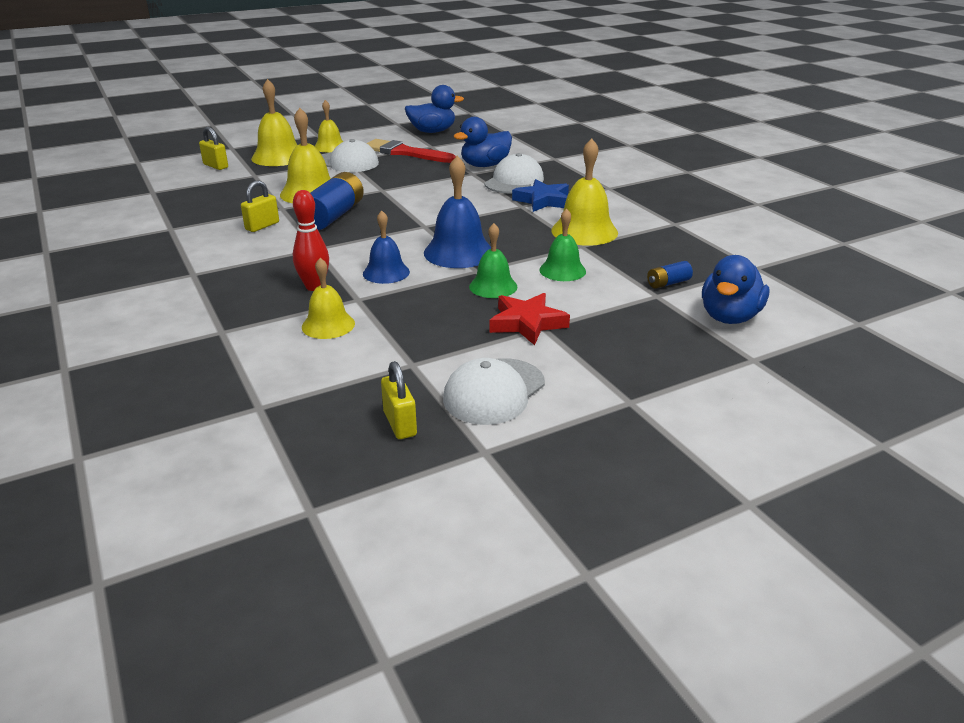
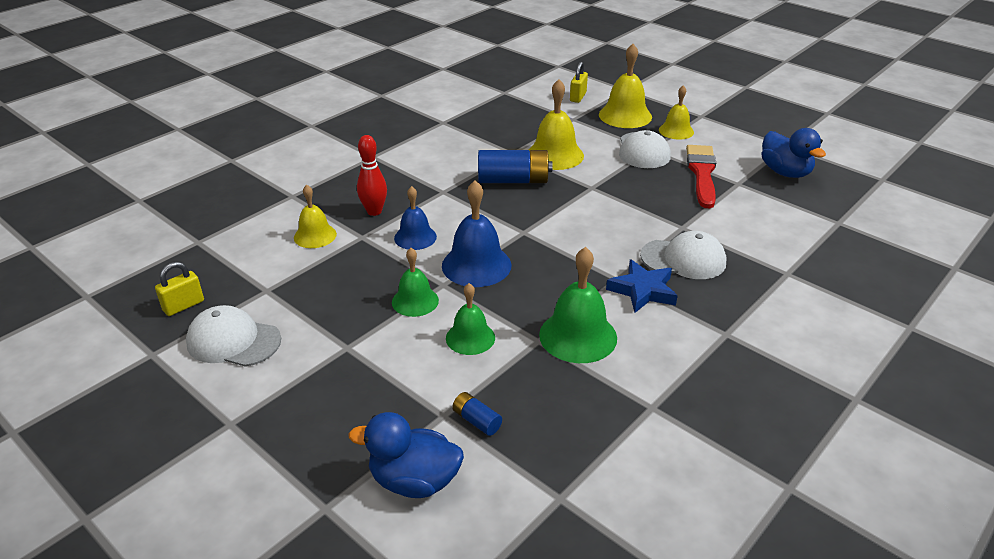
camera: 70 degrees right, 5 degrees up
(262, 226) = (471, 155): yellow padlock -> none
(485, 165) = (713, 229): blue duck -> none
(527, 323) = (351, 336): red star -> none
(584, 231) = (578, 336): yellow bell -> green bell

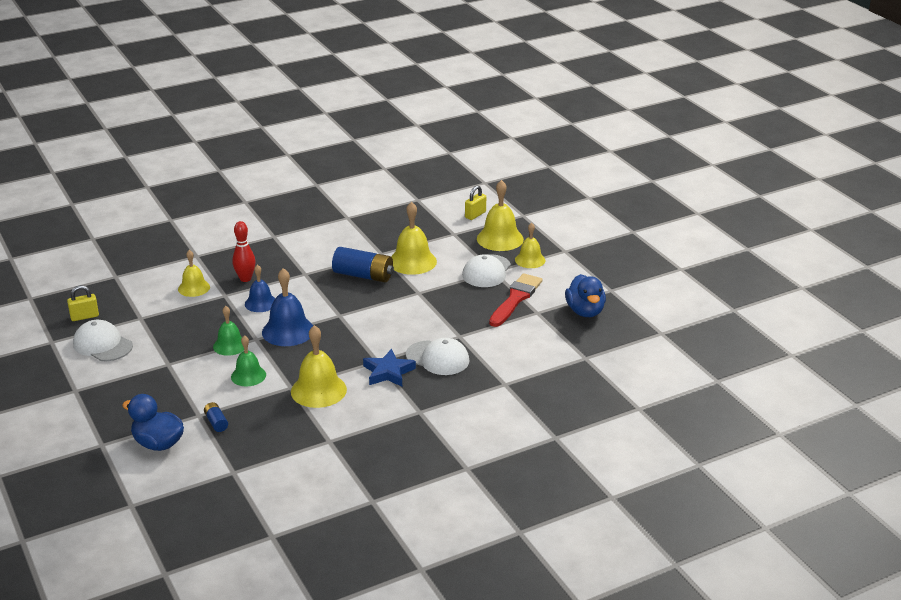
camera: 20 degrees right, 5 degrees down
(578, 336) = (318, 390): green bell -> yellow bell

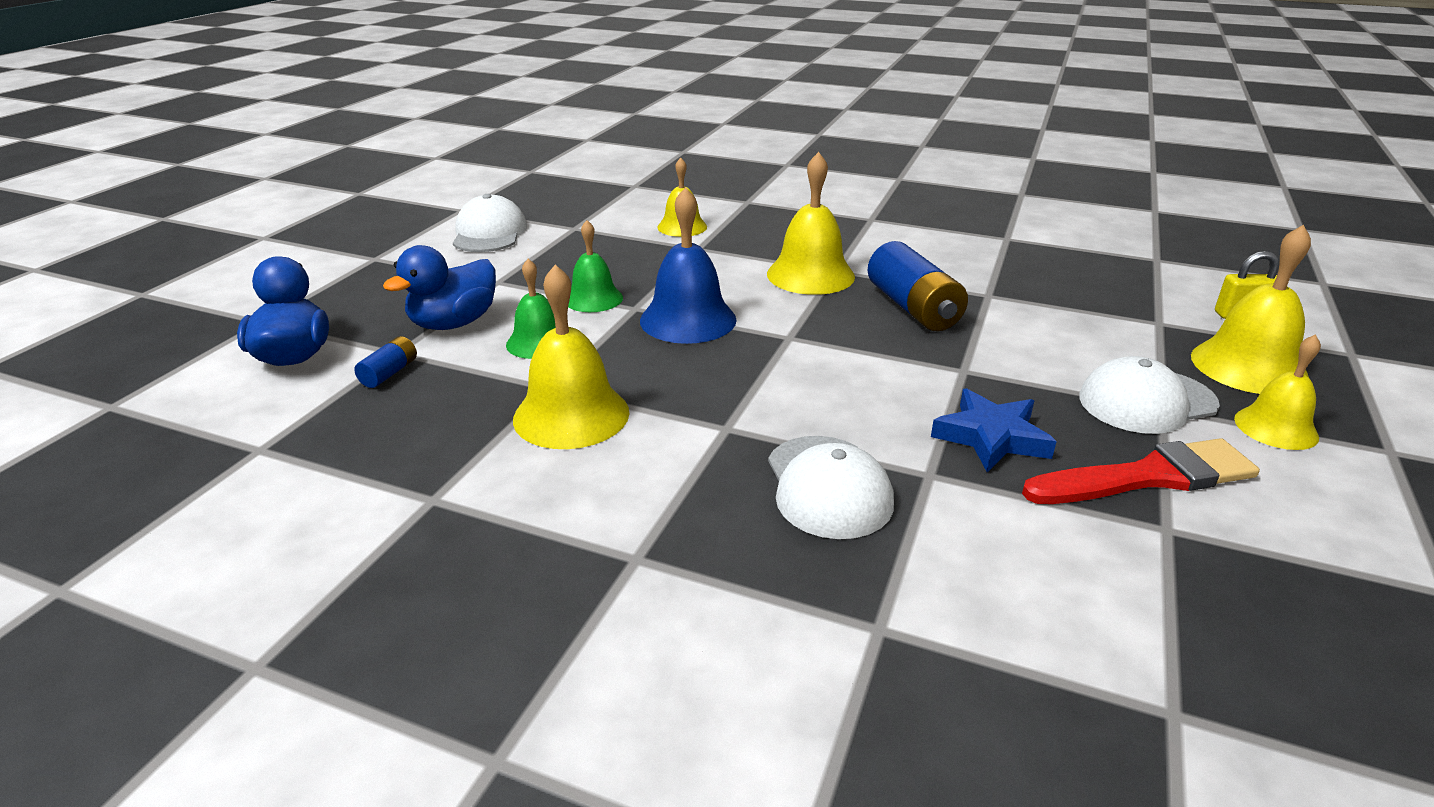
camera: 50 degrees right, 0 degrees up
(84, 317) = (533, 204): yellow padlock -> none
(245, 279) = (754, 243): red bowling pin -> none
(260, 303) = (720, 274): blue bell -> none
(388, 372) = (710, 455): blue star -> blue star (991, 437)
(412, 261) = (1023, 326): yellow bell -> yellow bell (810, 275)
(585, 311) = (1308, 599): blue duck -> blue duck (454, 323)

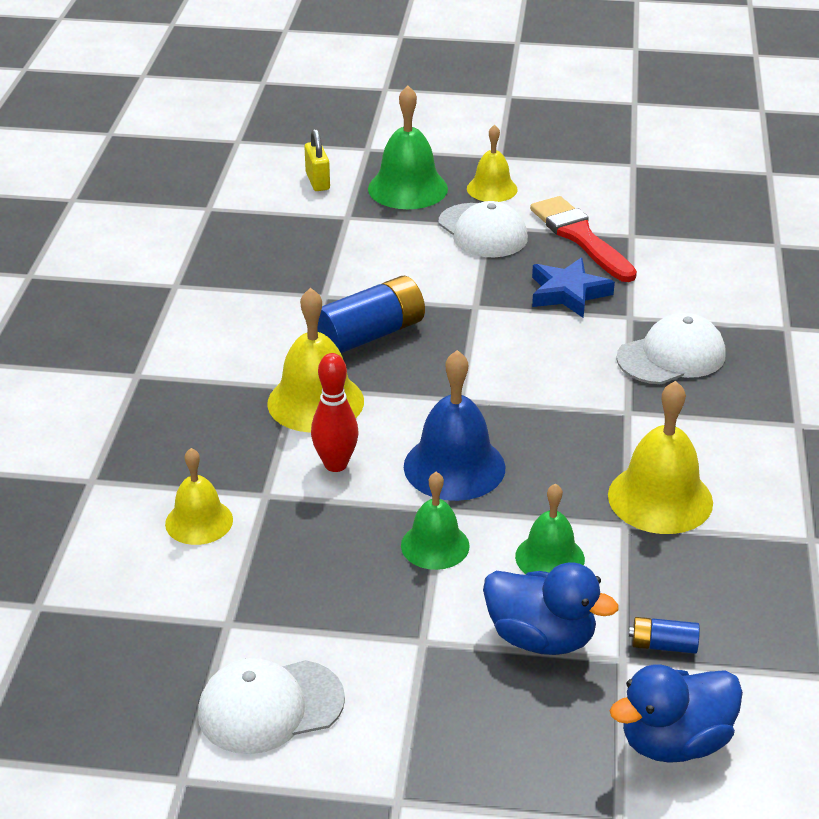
camera: 105 degrees left, 5 degrees up
(720, 274) = (335, 464): none -> red bowling pin
(1248, 366) = (407, 188): yellow bell -> green bell

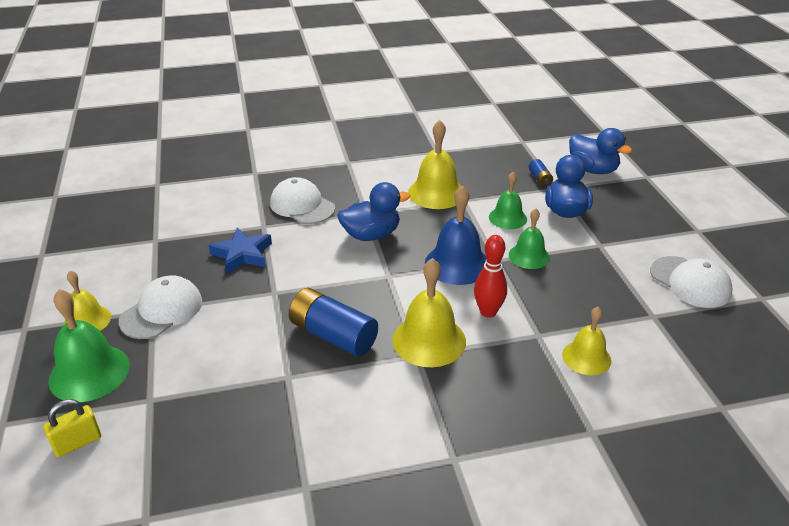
camera: 110 degrees left, 0 degrees up
(564, 404) = (371, 235): none -> blue duck
(580, 237) = (162, 262): red brush -> none

